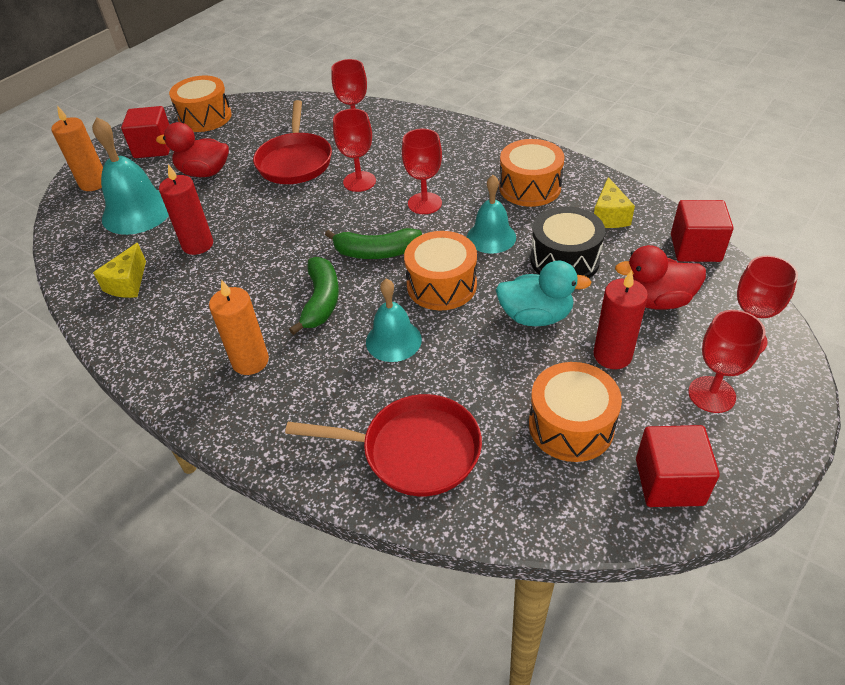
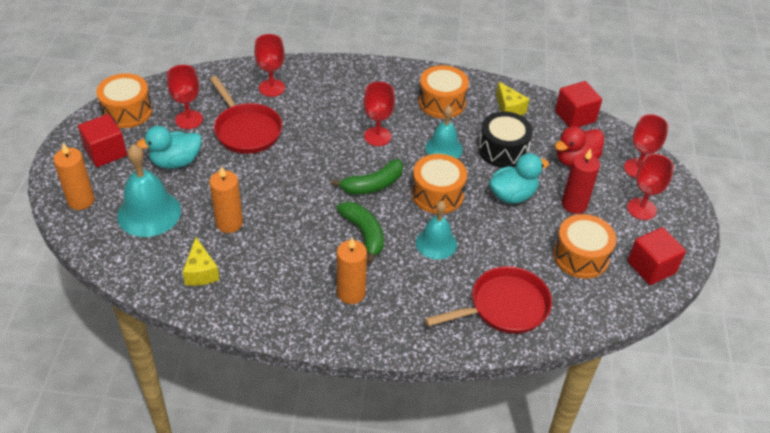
camera: 35 degrees left, 0 degrees up
(198, 245) = (229, 223): red candle -> orange candle
(204, 172) = (176, 162): red duck -> turquoise duck
(359, 181) = (314, 133): red goblet -> red goblet (189, 119)

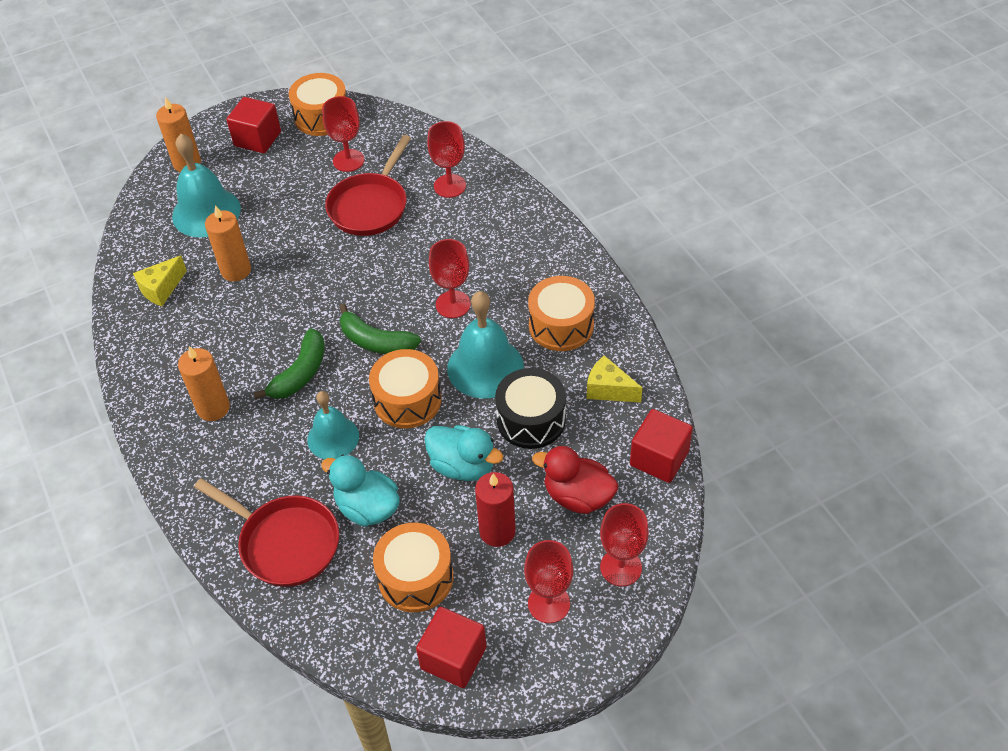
camera: 60 degrees right, 5 degrees up
(176, 162) = (284, 188): turquoise duck -> turquoise duck (367, 508)
(443, 148) = (485, 367): turquoise bell -> turquoise bell, size x1.54
(509, 109) = (608, 389): yellow cheese -> yellow cheese turned 90 degrees clockwise

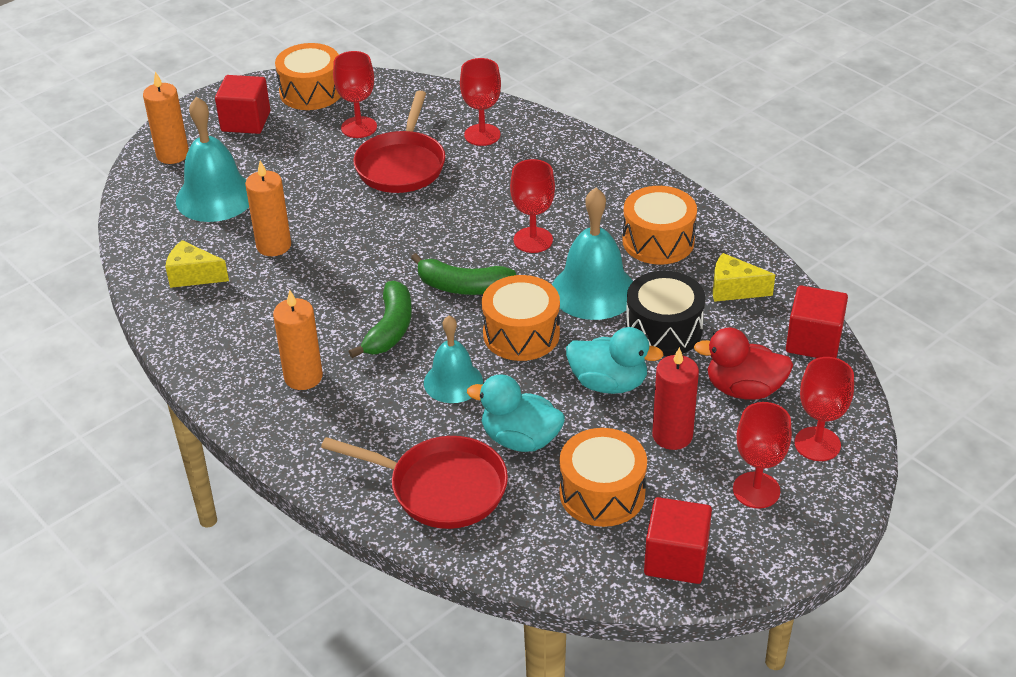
camera: 15 degrees left, 10 degrees down
(161, 289) = (193, 276): yellow cheese -> yellow cheese turned 75 degrees clockwise

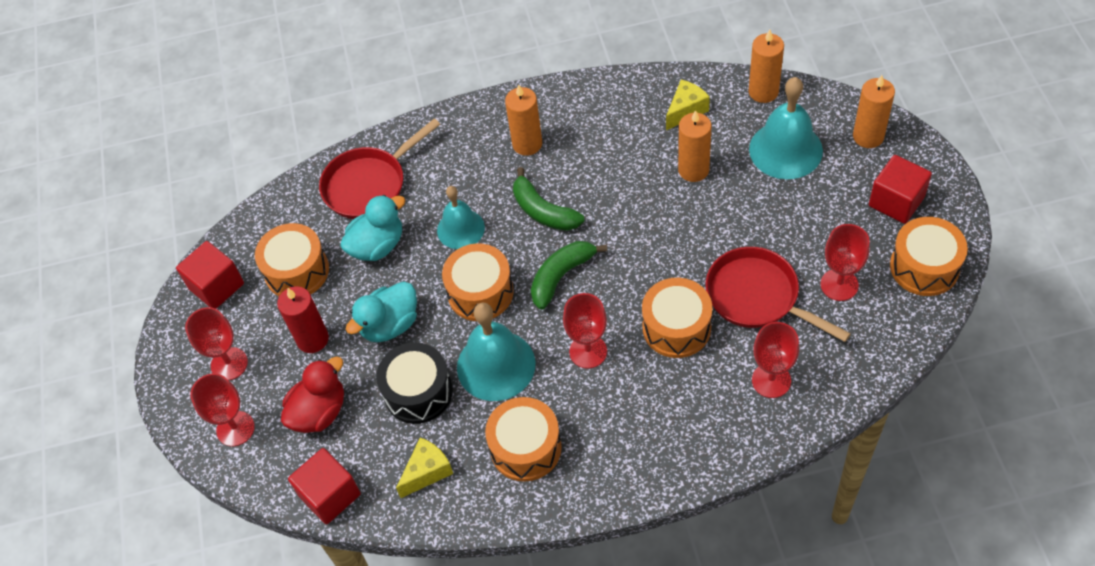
camera: 125 degrees right, 15 degrees up
(141, 232) = (763, 92): none -> orange candle
(468, 198) = (676, 327): none -> orange drum

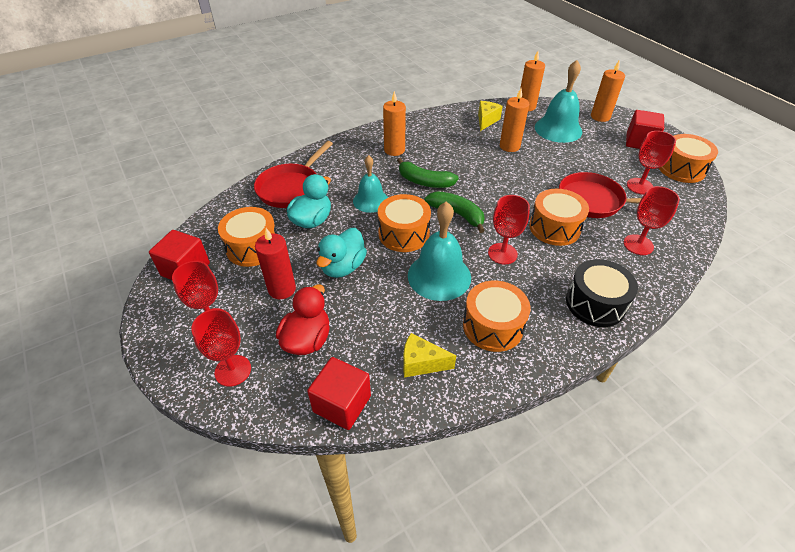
camera: 25 degrees left, 10 degrees down
(418, 392) = (386, 307): black drum -> black drum (595, 303)
(427, 472) = (421, 363): yellow cheese -> yellow cheese turned 105 degrees counterclockwise
(561, 276) = (457, 214): green banana -> green banana turned 105 degrees clockwise

